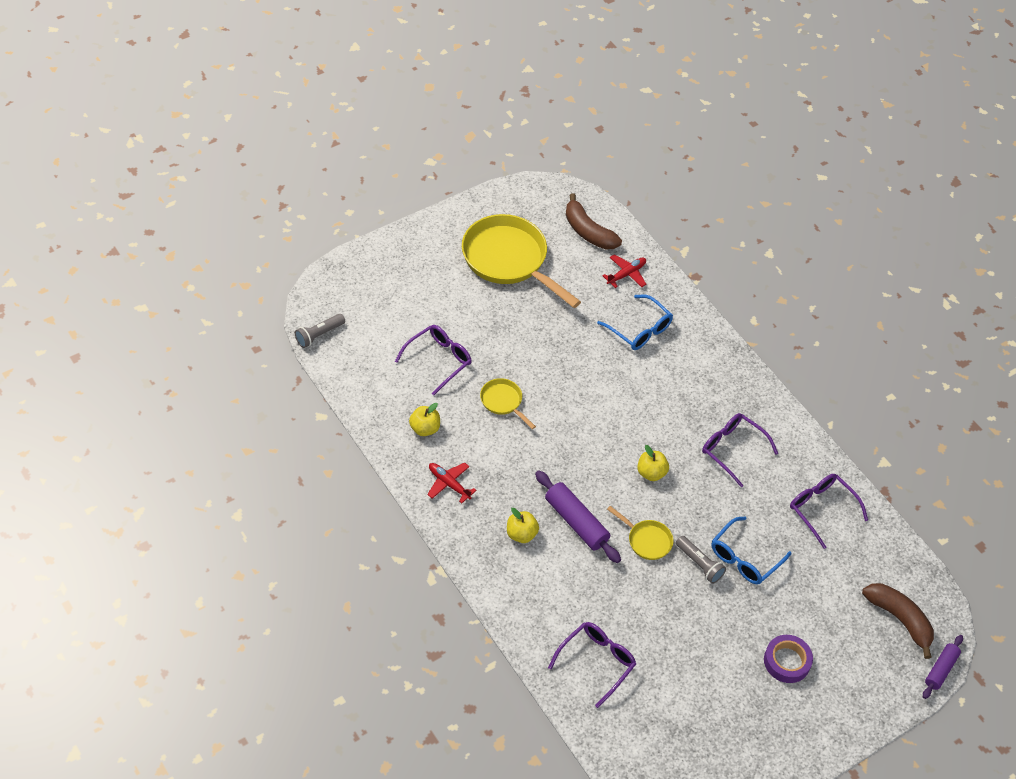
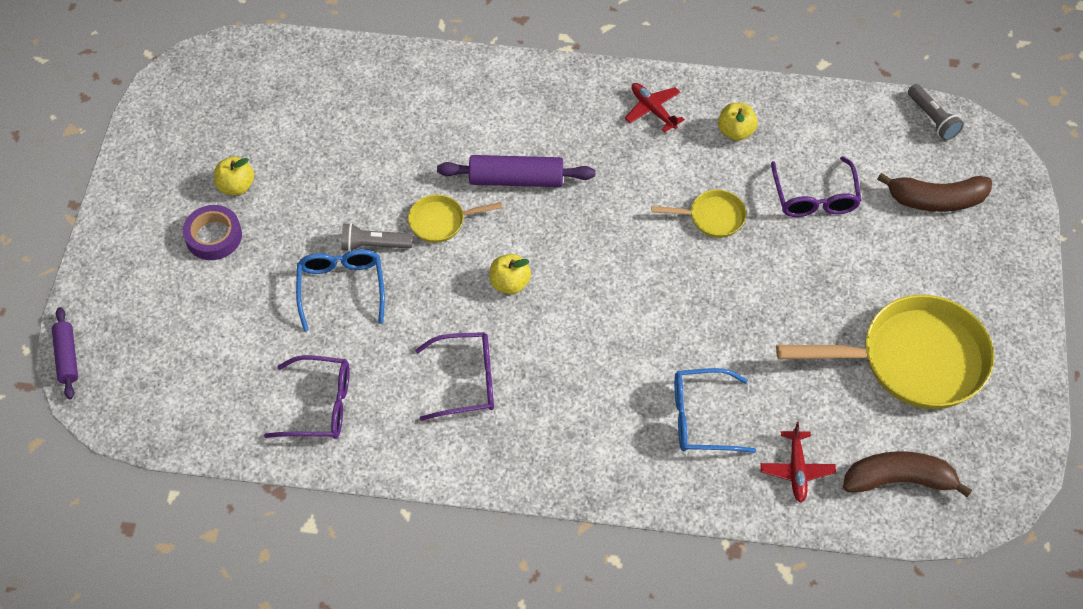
camera: 135 degrees right, 5 degrees up
(319, 335) = (932, 119): grey flashlight -> grey flashlight turned 150 degrees clockwise
(449, 484) = (653, 110): red plane -> red plane turned 120 degrees counterclockwise
(521, 534) = (545, 128): yellow apple -> yellow apple (236, 186)
(596, 662) = (366, 95): purple glasses -> none
(900, 619) = (145, 368): brown banana -> brown banana (936, 200)

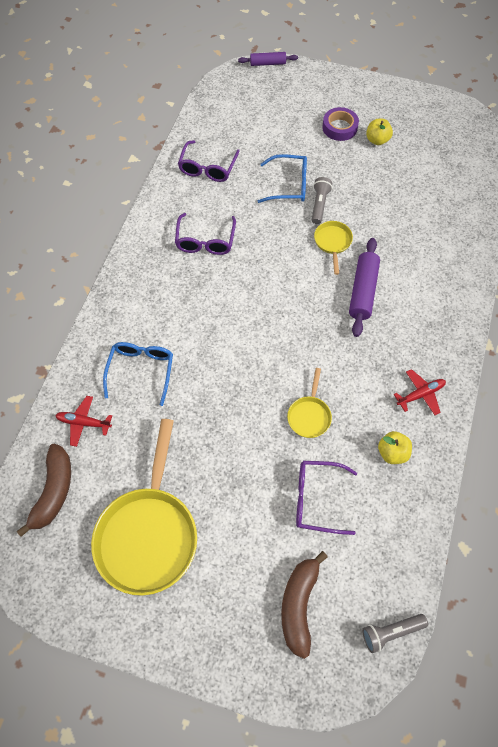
camera: 100 degrees right, 5 degrees up
(510, 283) = (275, 275): yellow apple -> none

